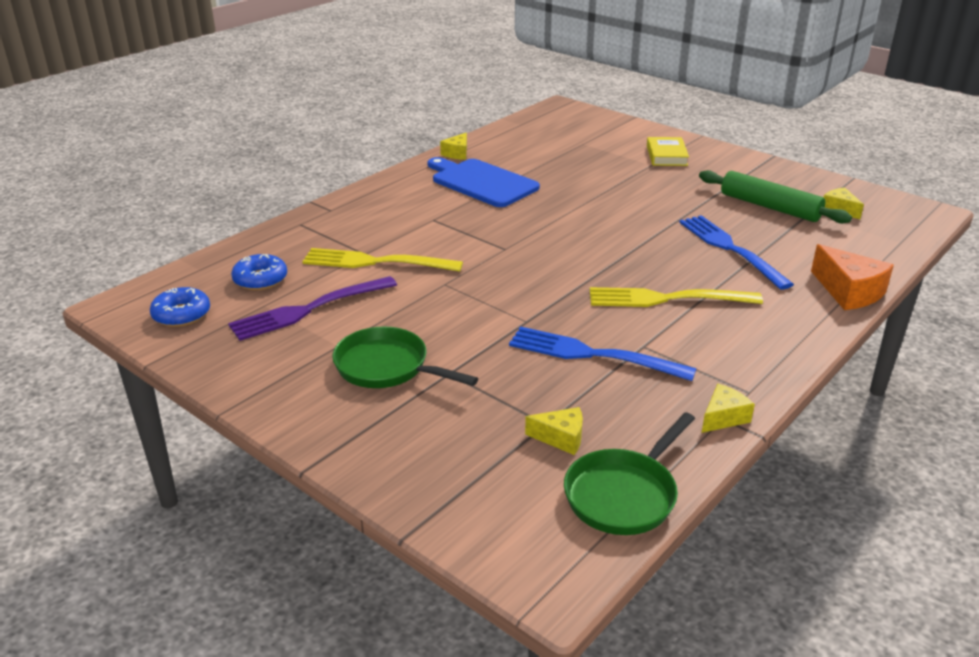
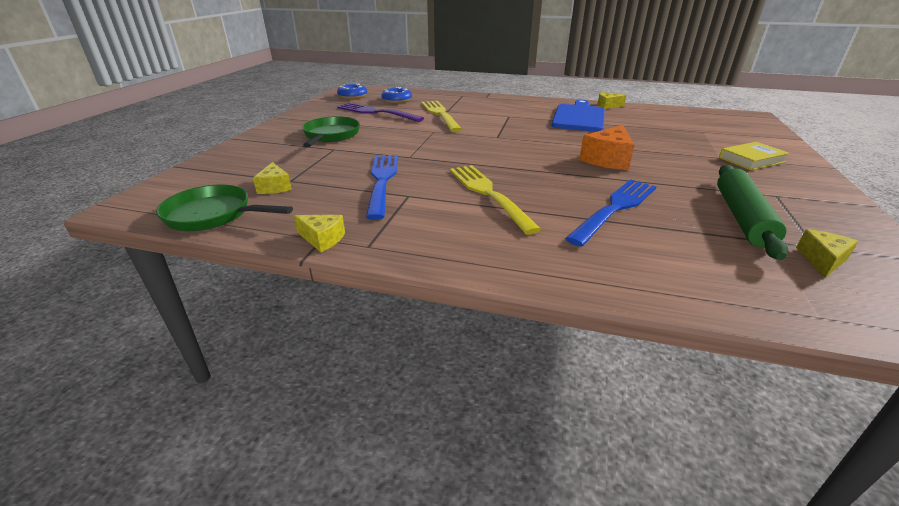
camera: 65 degrees right, 0 degrees up
(848, 292) = (617, 284): orange cheese -> orange cheese (607, 159)

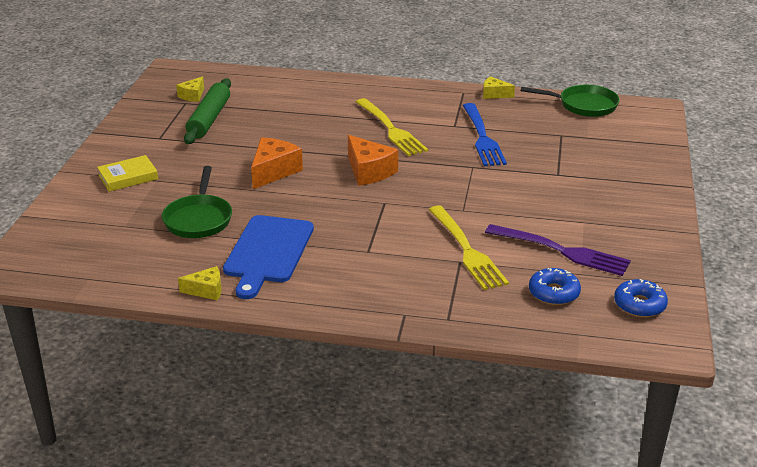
camera: 175 degrees right, 0 degrees up
(275, 187) = (567, 128): yellow cheese -> none
(331, 135) = (580, 195): green pan -> green pan (198, 219)
(512, 156) = (369, 171): none -> orange cheese
(615, 208) = (296, 121): blue fork -> none

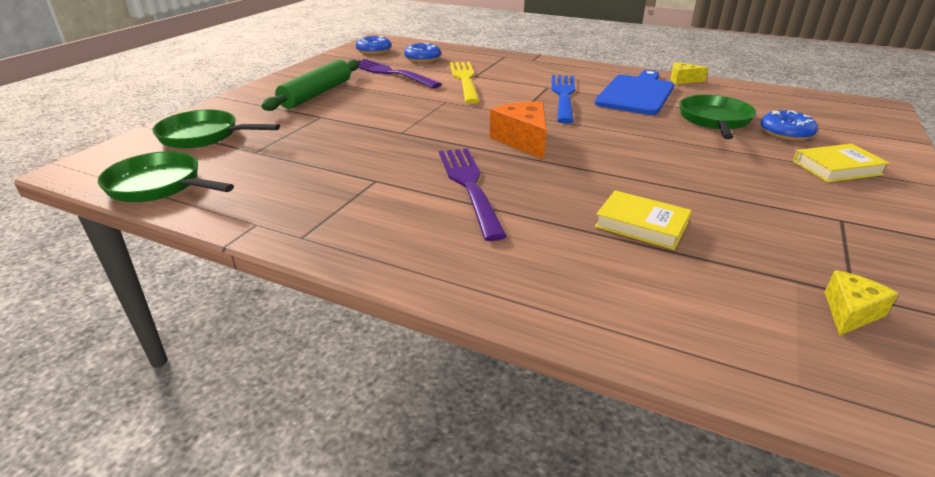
camera: 165 degrees left, 0 degrees up
(141, 211) = (786, 133): none -> blue donut
(209, 119) = (775, 245): green rolling pin -> green rolling pin (316, 94)
(273, 171) = (641, 153): orange cheese -> none
(281, 120) = (641, 225): none -> yellow book
(391, 129) = (469, 186): yellow fork -> purple fork
(482, 137) = (355, 160): blue fork -> blue fork (563, 96)
(494, 94) = (257, 224): yellow cheese -> none
(620, 142) = (204, 136): none -> green pan

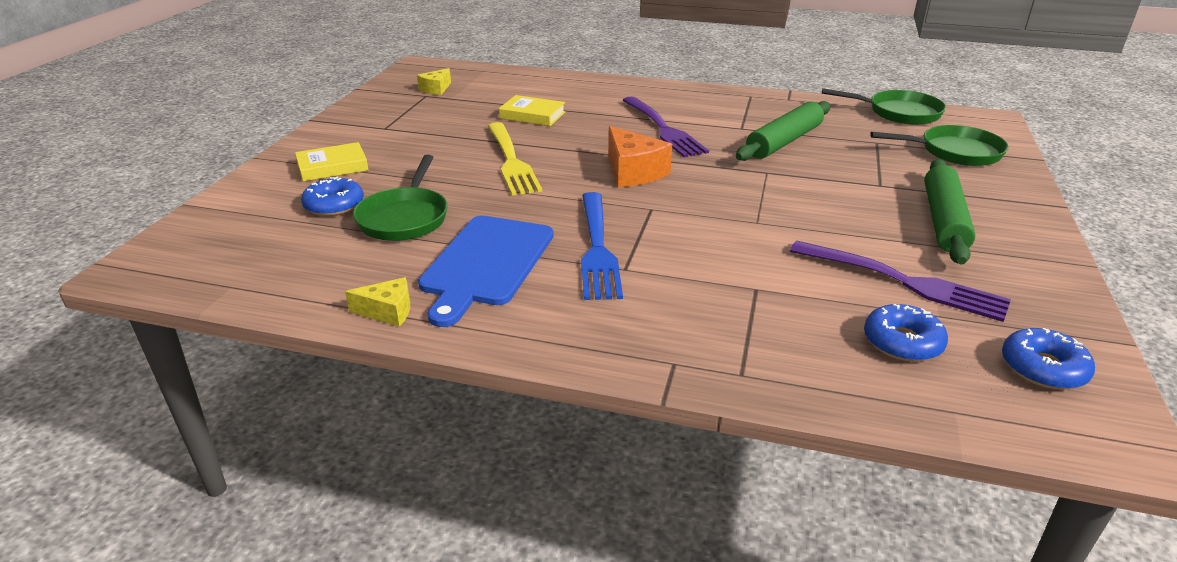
camera: 170 degrees right, 0 degrees up
(349, 159) = (784, 141): none -> green rolling pin
(464, 80) = (765, 274): yellow fork -> yellow fork (511, 161)

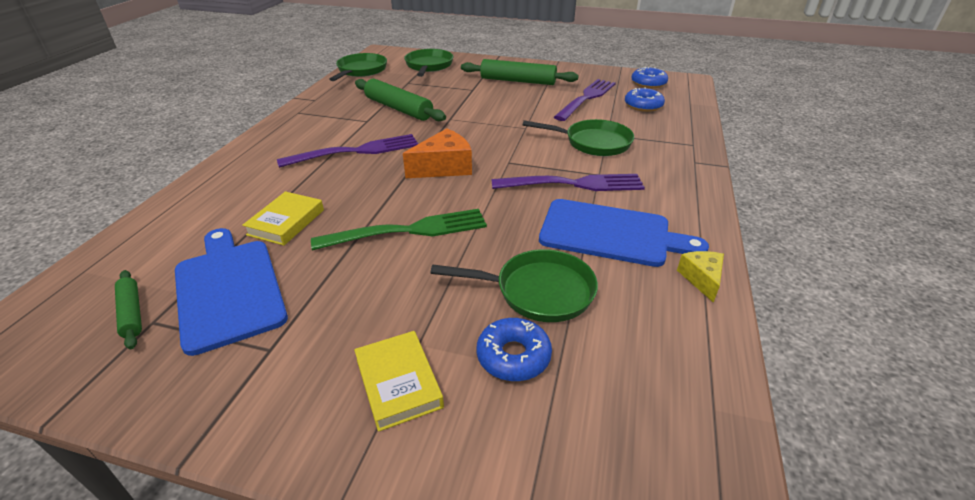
camera: 90 degrees left, 5 degrees up
(436, 89) = (131, 313): yellow cheese -> green rolling pin
(451, 109) = (229, 289): none -> blue cutting board
(511, 161) = (408, 231): yellow fork -> green fork
(597, 248) = (573, 184): blue fork -> purple fork
(721, 273) = (593, 143): none -> green pan

